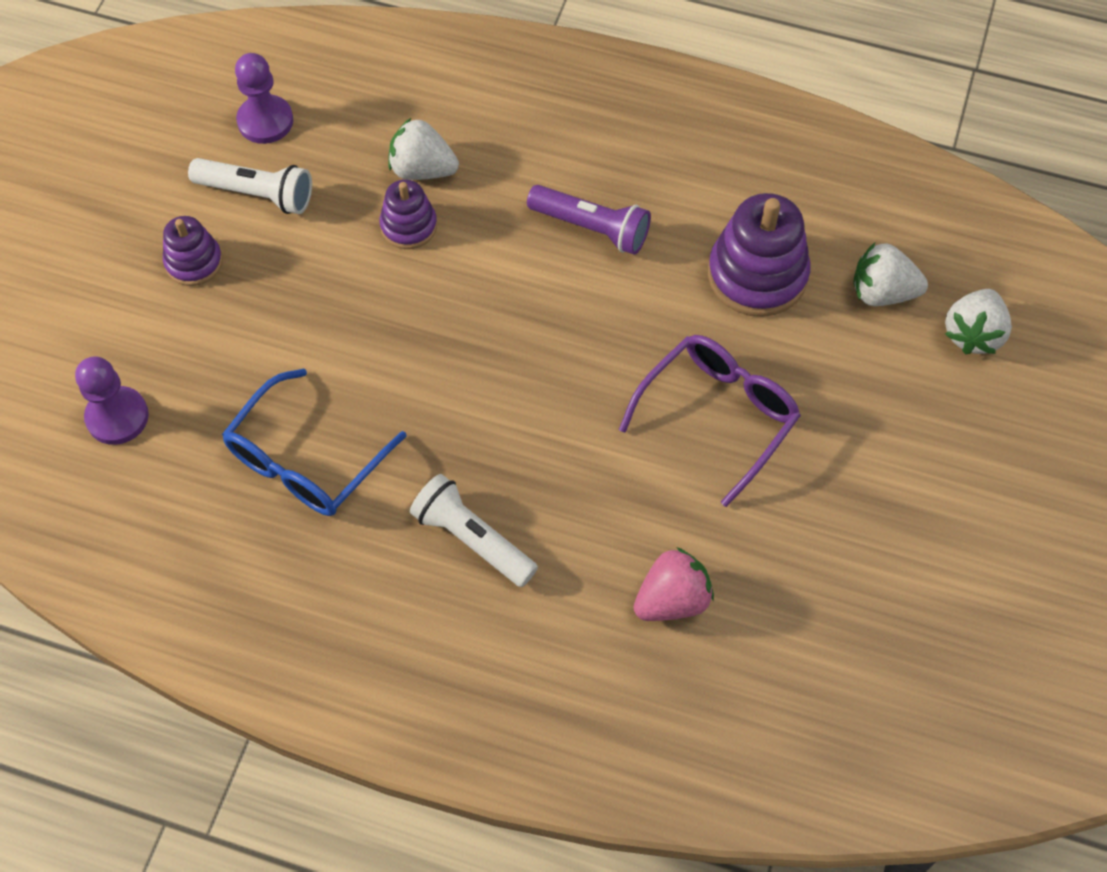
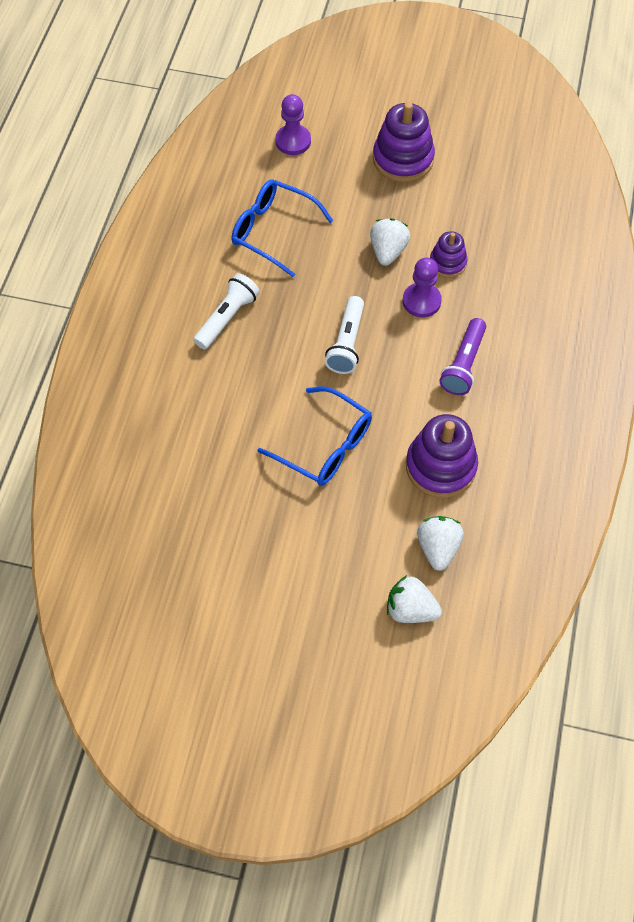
camera: 85 degrees right, 0 degrees up
(194, 262) = (403, 159): purple stacking toy -> purple stacking toy, size x1.73
(257, 194) = (458, 182): white flashlight -> white flashlight (347, 343)
(265, 121) = (516, 178): purple pawn -> purple pawn (421, 301)
(422, 169) = (494, 265): white strawberry -> white strawberry (388, 251)
(672, 600) = (192, 425): pink strawberry -> none
(717, 417) = (324, 445): purple glasses -> blue glasses

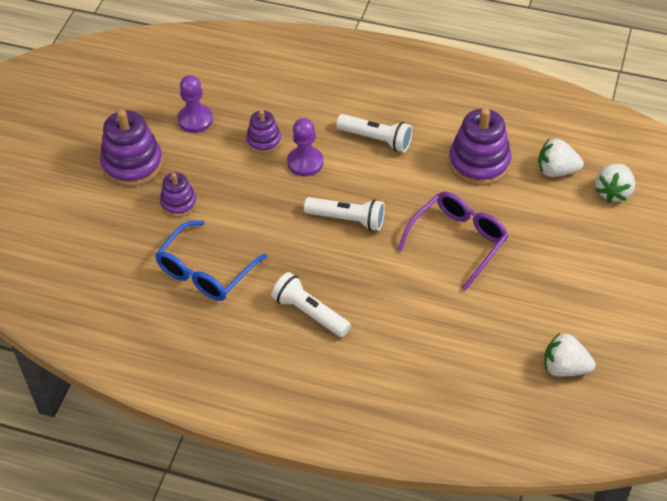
camera: 85 degrees left, 10 degrees down
(293, 141) = (88, 250): purple pawn -> purple pawn (195, 120)
(324, 445) = (457, 241): blue glasses -> purple glasses
(356, 201) = (178, 203): none -> purple stacking toy
(388, 251) = (244, 183): white strawberry -> white strawberry (564, 367)
(463, 364) = (376, 139): purple flashlight -> white flashlight

